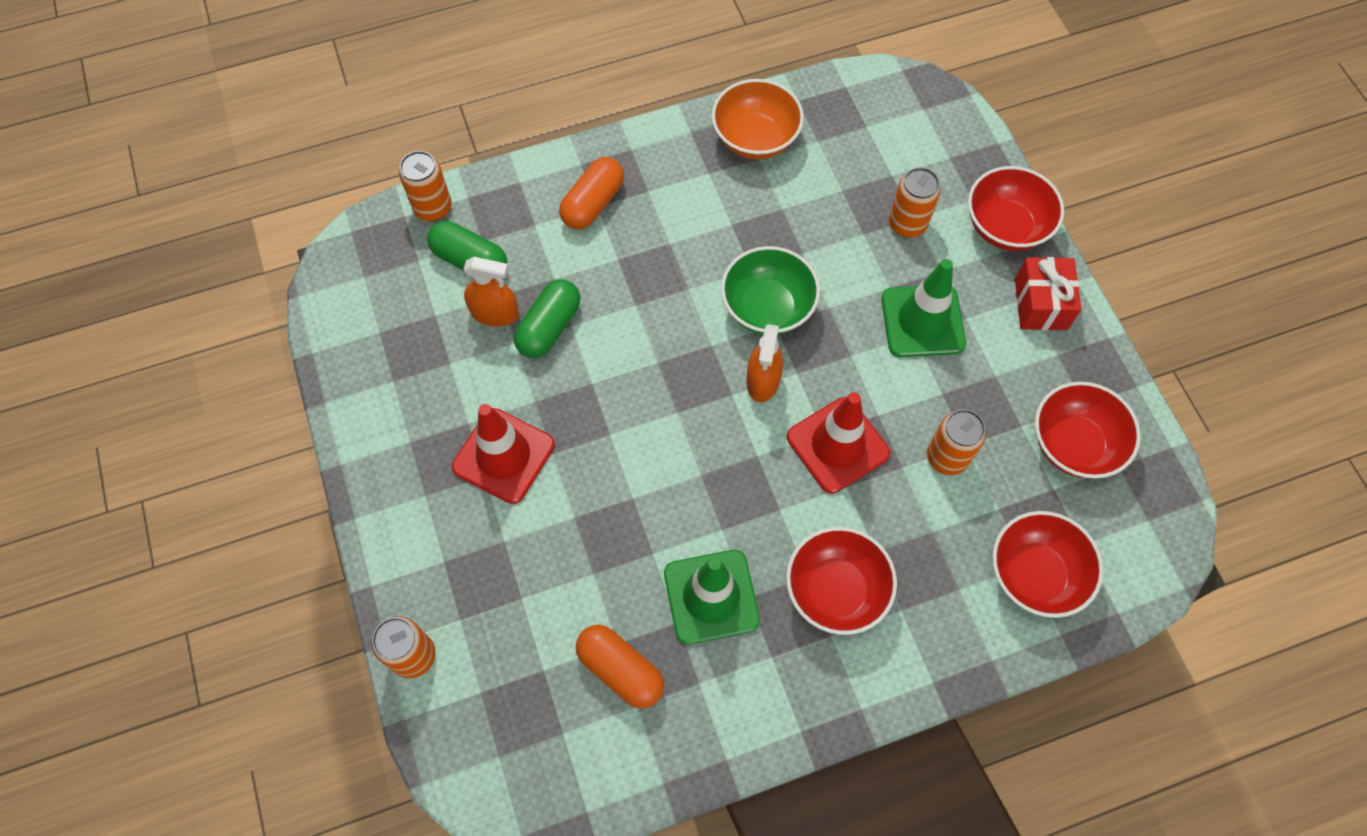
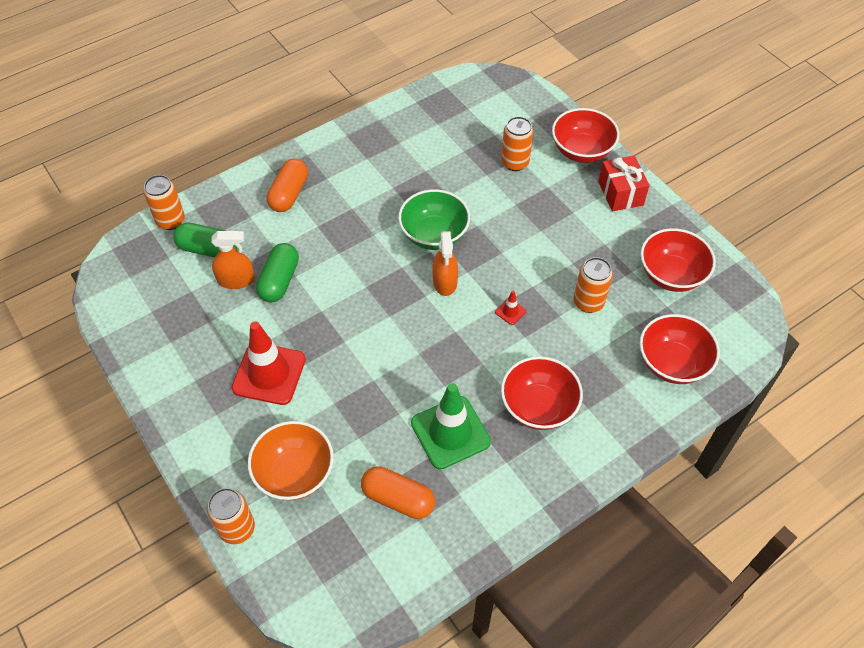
camera: 15 degrees left, 10 degrees down
(755, 139) = (393, 131): orange bowl -> orange bowl (294, 473)
(838, 445) = (510, 311): red traffic cone -> red traffic cone, size x0.41
(922, 321) = (544, 220): green traffic cone -> none

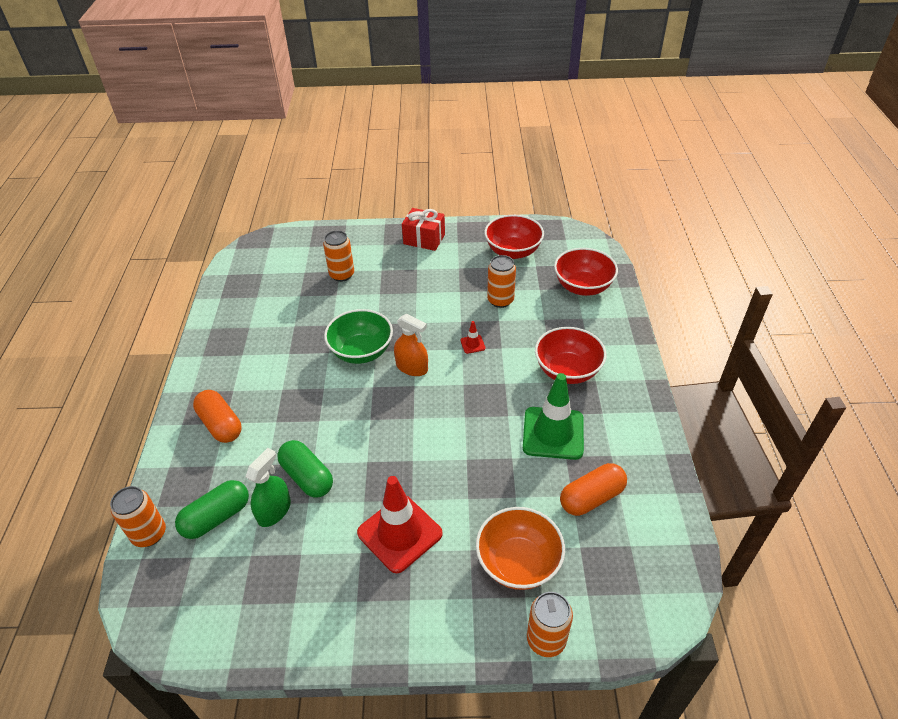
camera: 55 degrees left, 10 degrees down
(236, 280) = (274, 511): orange spray bottle -> green spray bottle
(581, 151) = (368, 238): red bowl -> none

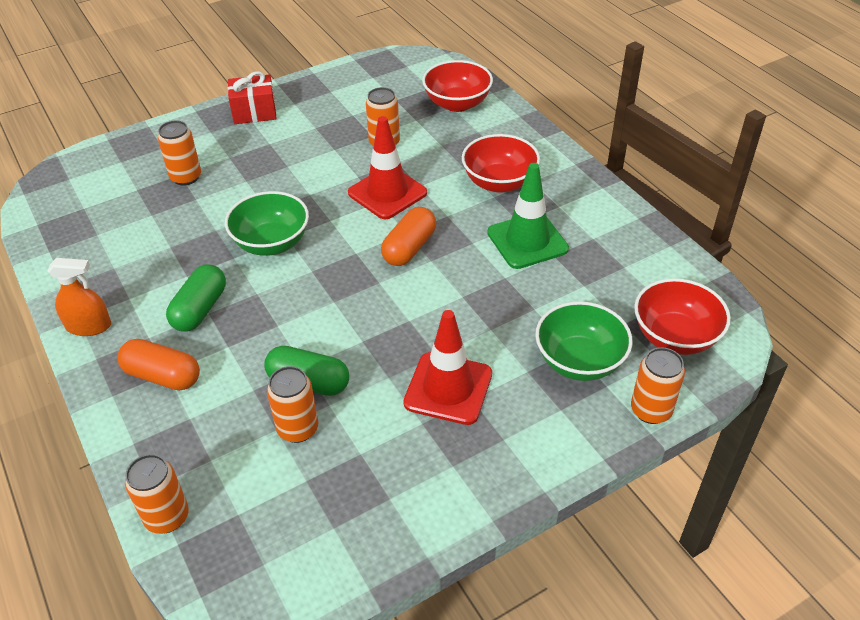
camera: 30 degrees left, 0 degrees up
(216, 517) = (236, 464): green capsule -> green capsule (200, 309)
(274, 511) = (298, 429): green spray bottle -> orange can
(412, 367) = (340, 237): orange spray bottle -> orange spray bottle (89, 326)
(472, 344) = (387, 193): red traffic cone -> red traffic cone, size x2.44
(513, 251) = (361, 94): red bowl -> red bowl (675, 337)
(518, 562) = (579, 361): orange bowl -> green bowl
(591, 497) = (602, 280): orange capsule -> orange capsule (409, 248)

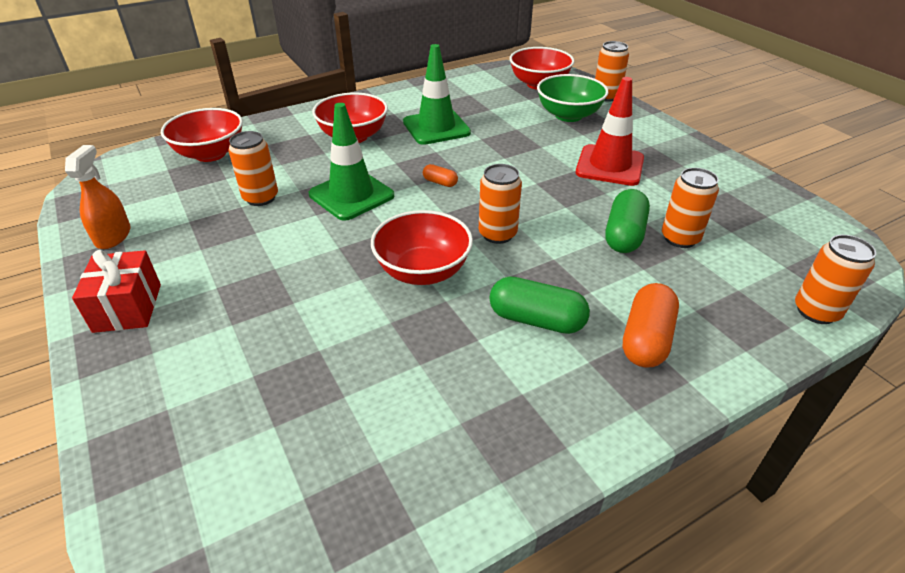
camera: 90 degrees left, 5 degrees down
(89, 326) = (580, 430): orange spray bottle -> orange spray bottle (113, 236)
(186, 177) = (263, 367): orange can -> orange can (497, 234)
(271, 243) = (423, 271): green bowl -> red bowl
(387, 193) = (351, 195): red traffic cone -> green traffic cone
(409, 248) = (440, 182): orange capsule -> orange capsule, size x0.51

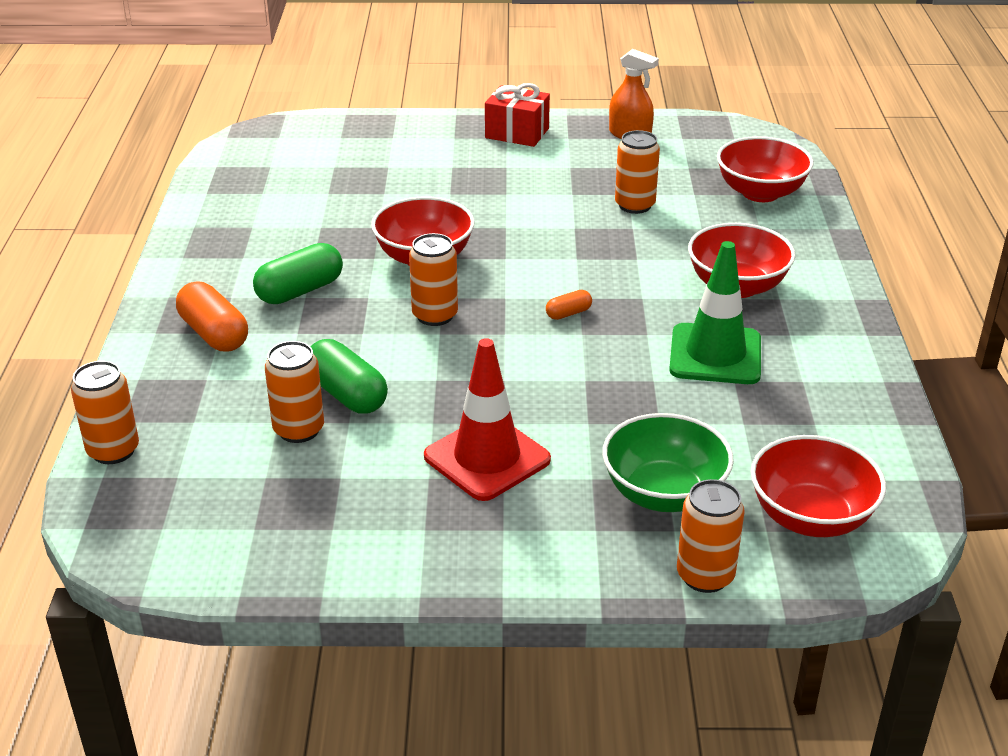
camera: 120 degrees right, 5 degrees down
(351, 195) = (593, 253): green traffic cone -> none

